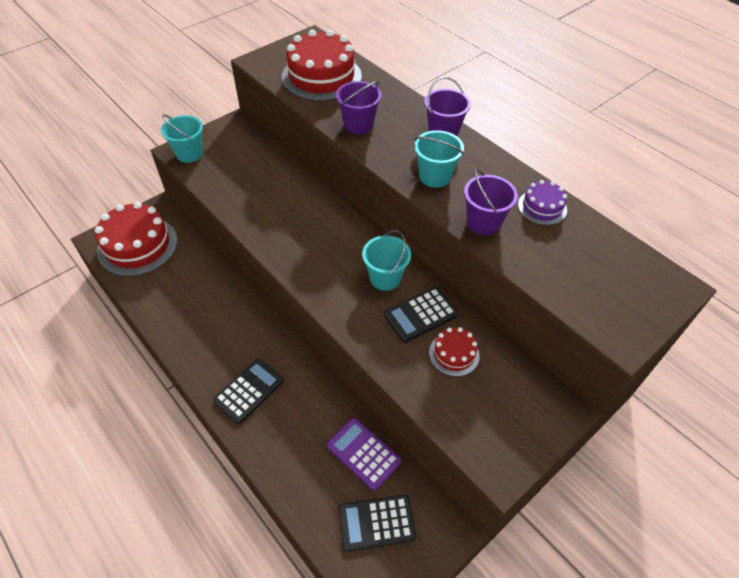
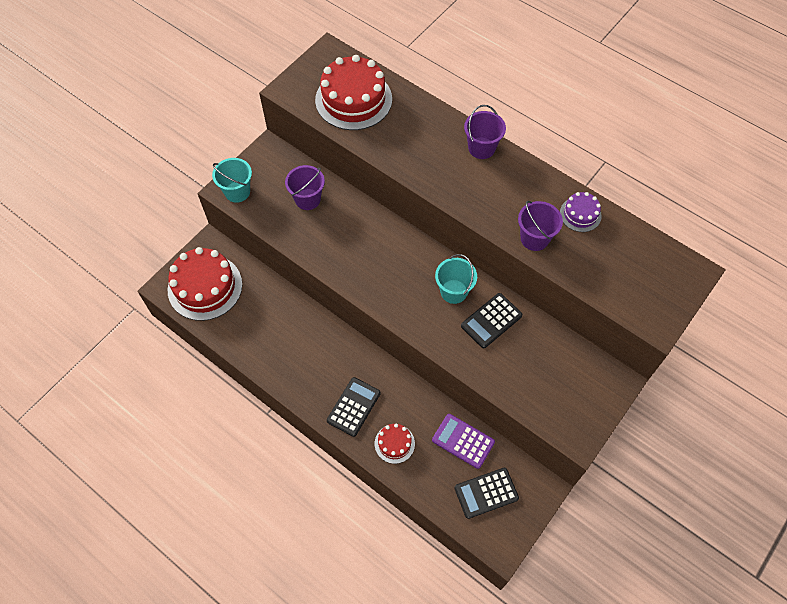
camera: 10 degrees left, 10 degrees up
(358, 125) = (404, 152): purple bucket -> purple bucket (307, 199)
(435, 176) = (484, 198): turquoise bucket -> none
(454, 354) = (525, 351): red cake -> red cake (394, 443)

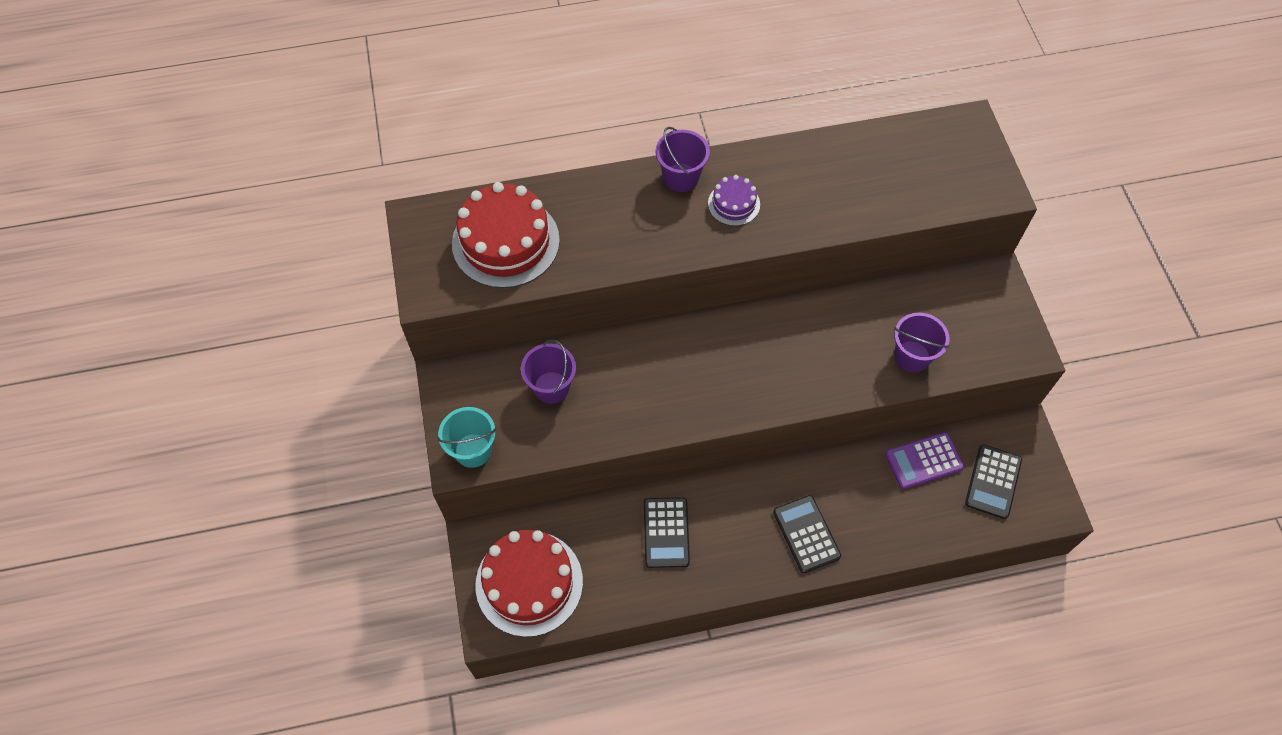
camera: 50 degrees left, 0 degrees up
(394, 443) = (878, 525): red cake -> none
(453, 291) = (788, 335): turquoise bucket -> none
(491, 321) = (848, 328): black calculator -> black calculator (666, 532)
(534, 238) = (827, 214): purple bucket -> purple bucket (912, 356)
(580, 214) = (833, 158): purple cake -> purple cake (734, 204)

